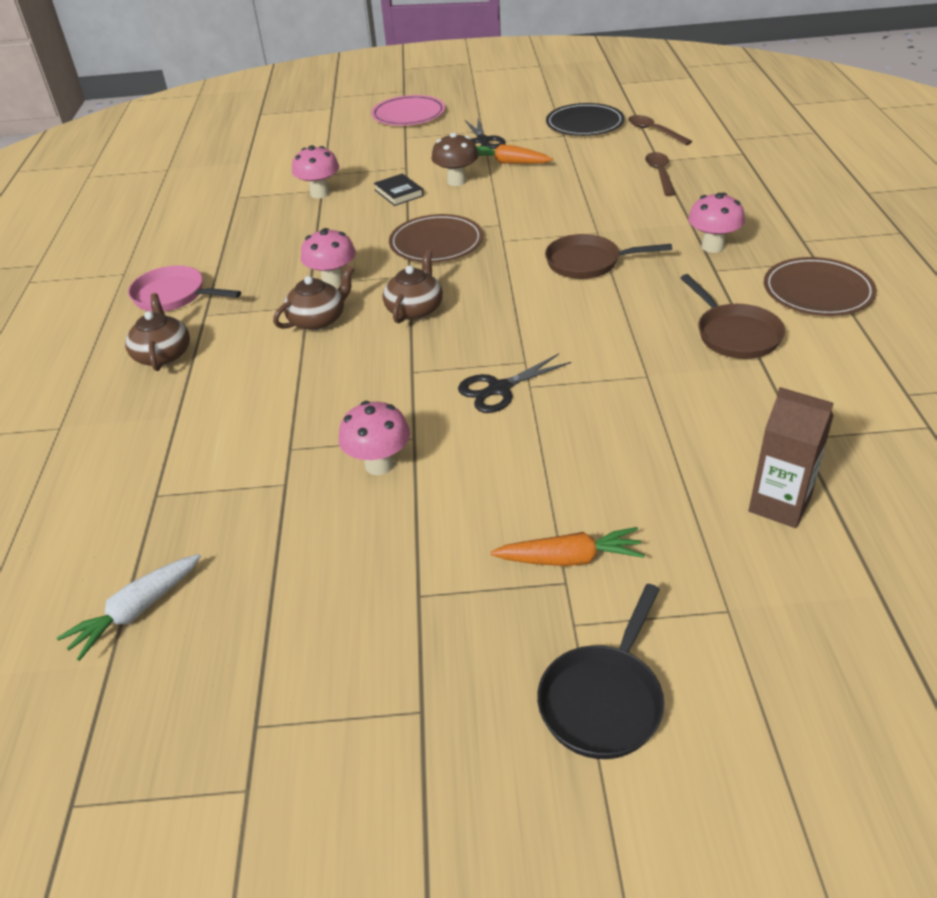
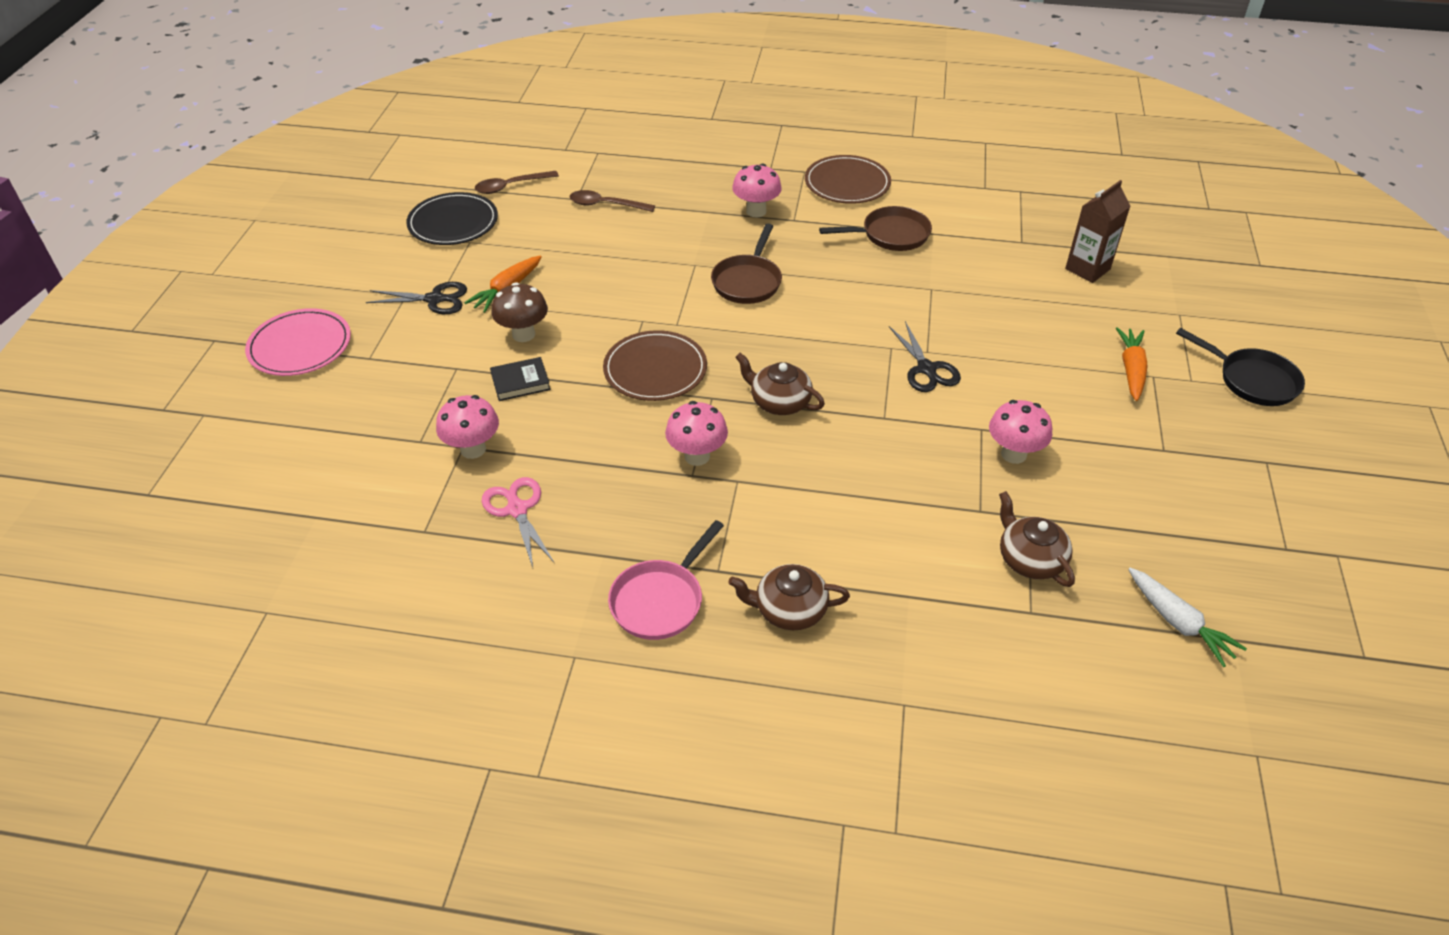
camera: 80 degrees left, 5 degrees up
(261, 223) = (517, 510): none -> pink scissors
(318, 319) = (769, 474): brown teapot -> brown teapot (1030, 559)

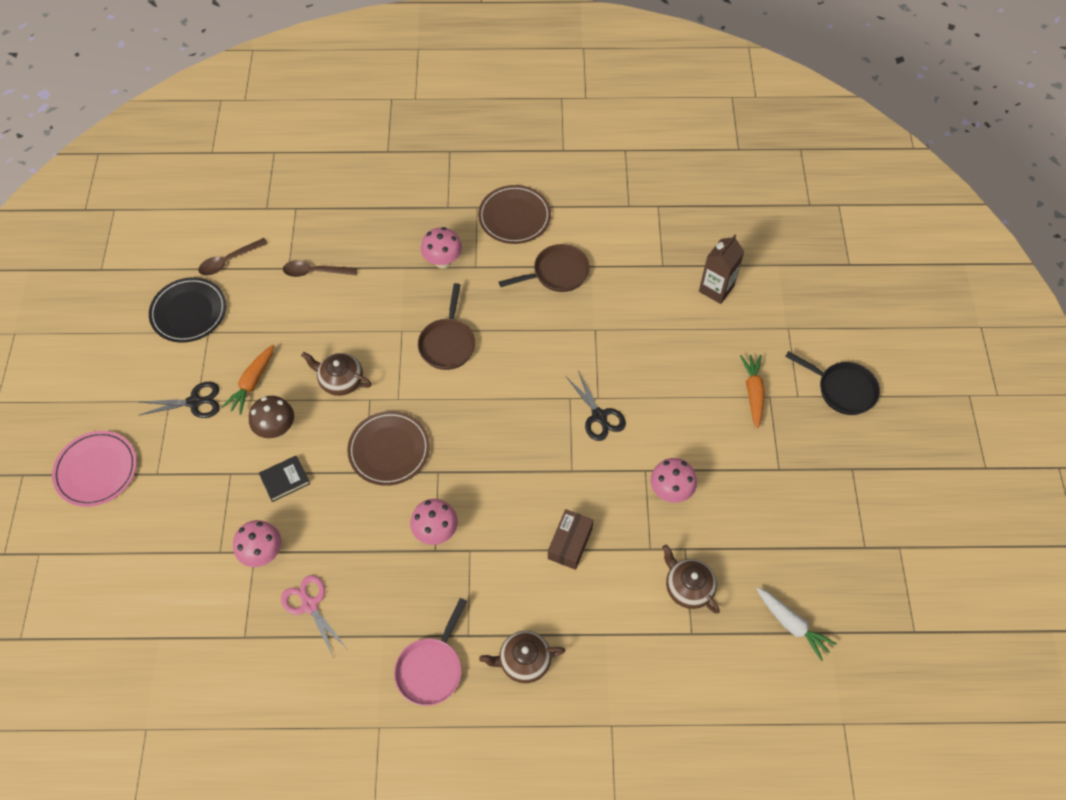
camera: 10 degrees left, 15 degrees up
(779, 402) = (490, 468): brown teapot -> brown teapot (340, 380)
(871, 491) = (570, 543): none -> brown box

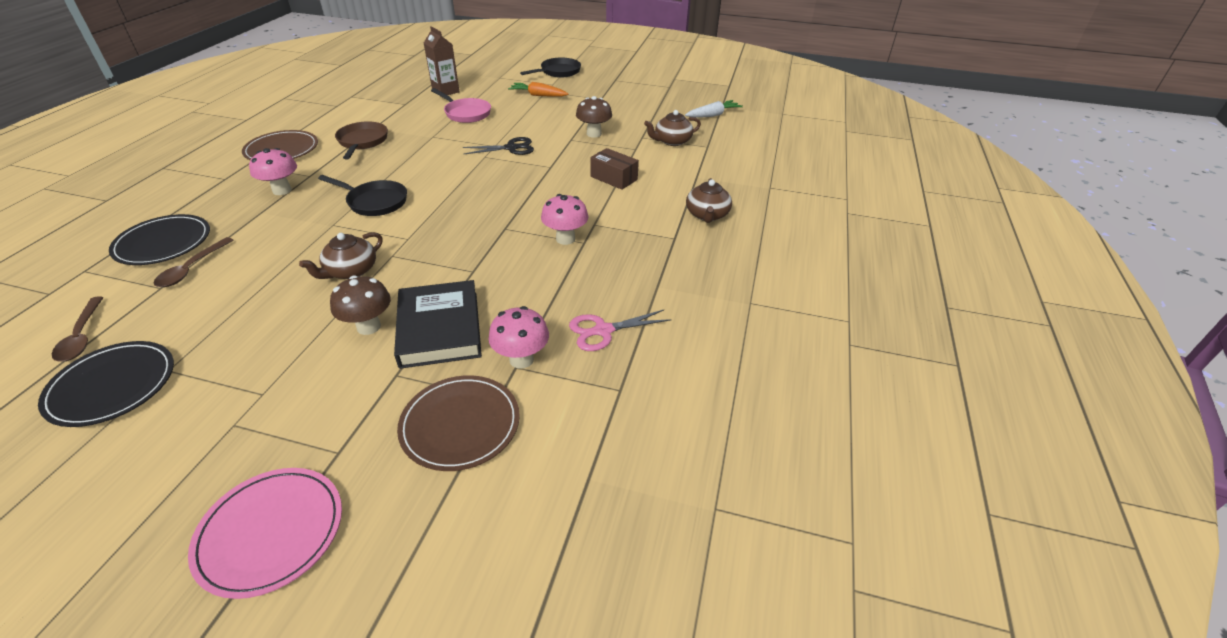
camera: 75 degrees left, 20 degrees down
(194, 402) = (261, 397): black scissors -> none
(252, 383) = (287, 338): orange carrot -> none
(285, 480) = (440, 329): black book -> black book, size x1.95
(341, 231) = (163, 243): none -> black plate
(389, 450) = (459, 252): brown plate -> brown plate (460, 424)
(431, 669) = (700, 262): pink pan -> pink pan (466, 113)
(447, 343) = (374, 202): brown pan -> black pan
(670, 491) = (594, 134): pink mushroom -> brown mushroom

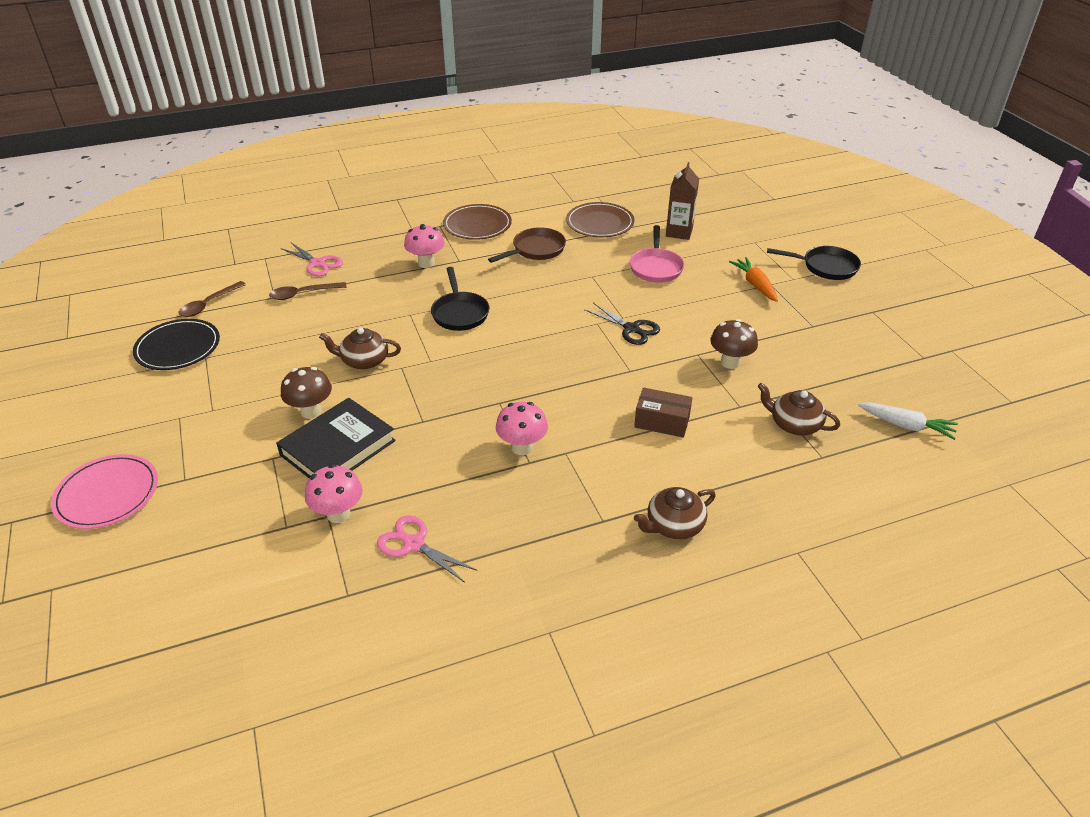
camera: 55 degrees right, 0 degrees up
(163, 243) = (317, 263): black plate -> pink scissors
(460, 424) = (246, 522): brown plate -> brown plate (600, 223)
(614, 178) = (662, 422): brown box -> brown box turned 75 degrees counterclockwise

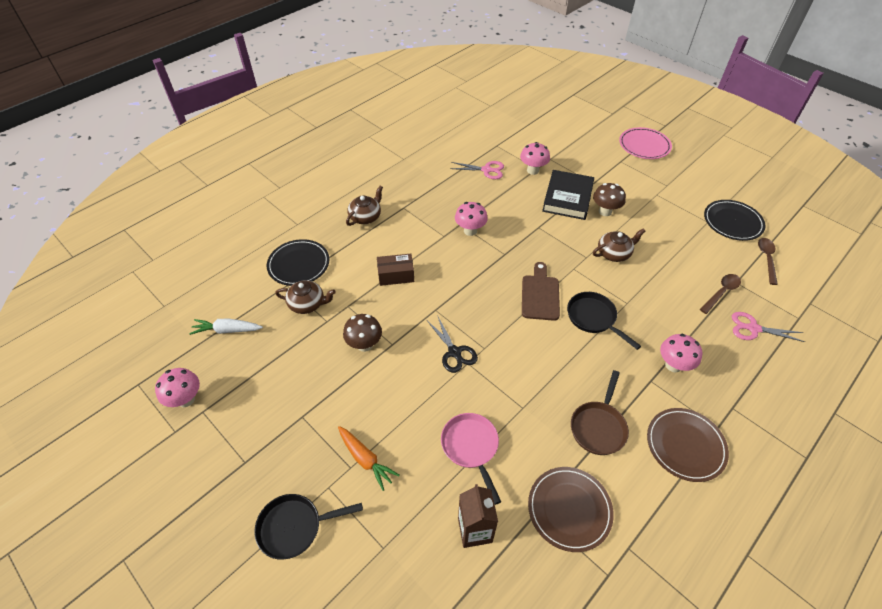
camera: 155 degrees right, 10 degrees up
(496, 348) = (540, 295): none -> brown cutting board
(631, 329) = (454, 352): black scissors -> black scissors turned 135 degrees counterclockwise
(801, 481) = (299, 264): none -> black plate
(945, 372) = (186, 399): none -> pink mushroom

